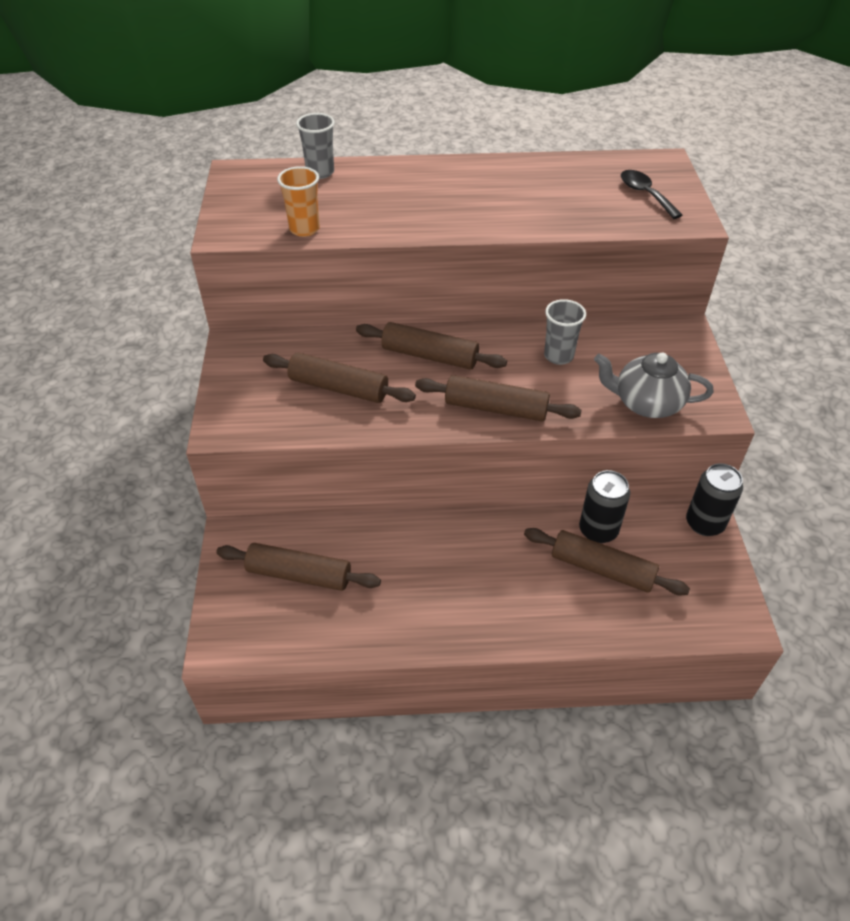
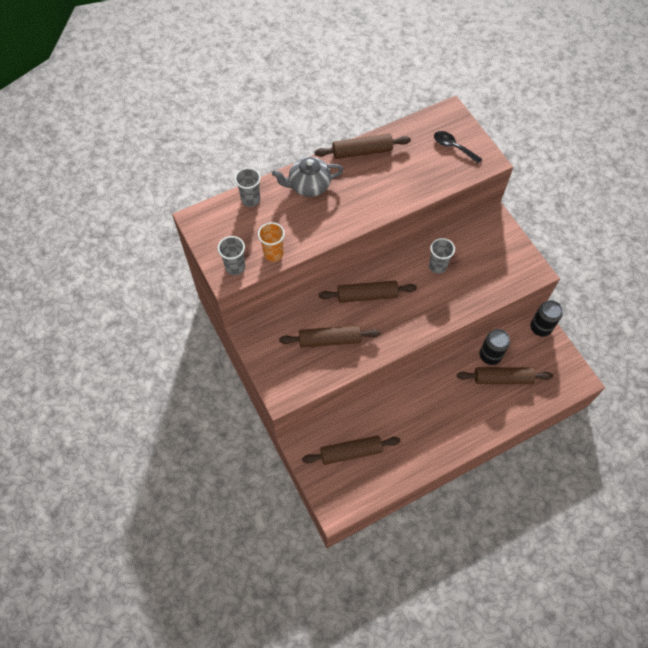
camera: 25 degrees left, 15 degrees up
(243, 227) = (235, 267): none -> grey cup
(496, 408) = (423, 318): brown rolling pin -> brown rolling pin (362, 151)
(646, 403) = (499, 281): grey teapot -> grey teapot (308, 186)

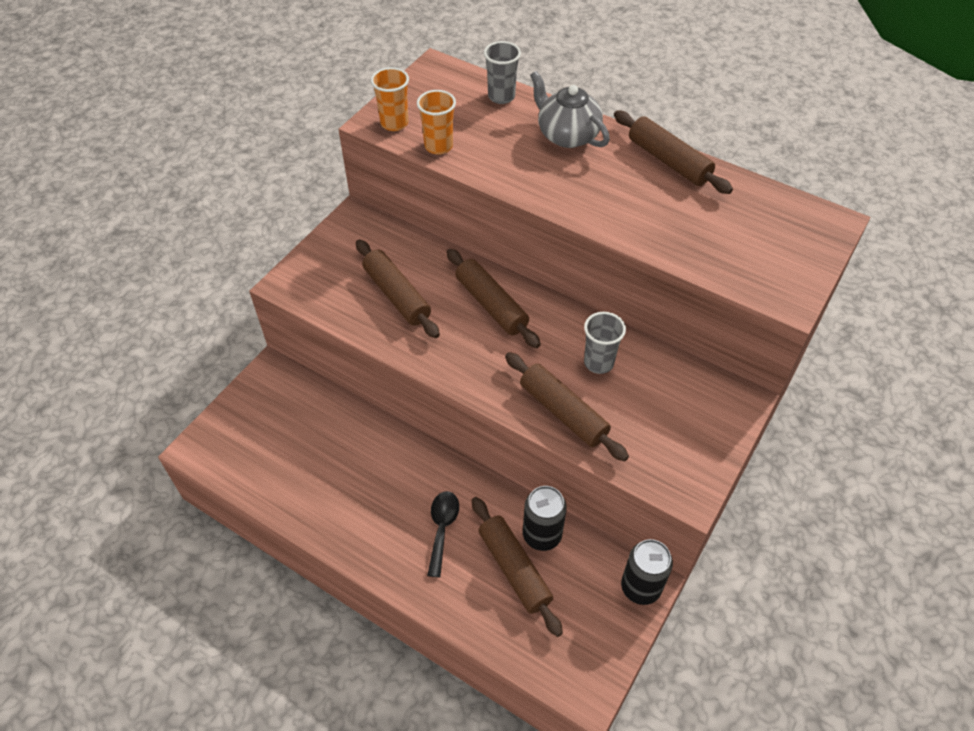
camera: 60 degrees right, 10 degrees down
(235, 267) = (394, 123): grey cup -> orange cup
(351, 452) = (290, 429): brown rolling pin -> brown rolling pin (563, 412)
(453, 147) = (772, 249): black spoon -> black spoon (442, 528)

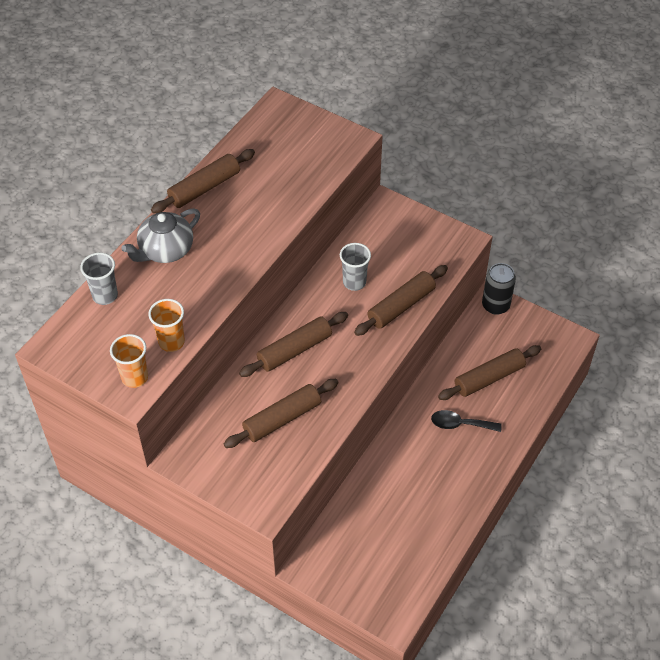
camera: 90 degrees left, 0 degrees up
(542, 535) = (460, 360): black can -> none

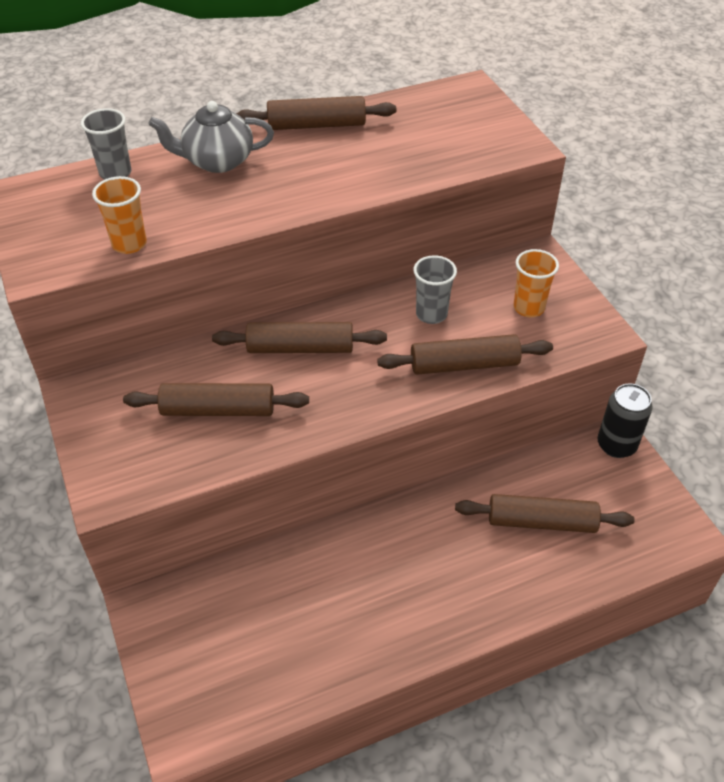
camera: 35 degrees right, 5 degrees down
(134, 377) = (57, 258): orange cup -> orange cup (528, 308)
(460, 424) = (460, 554): black spoon -> none

